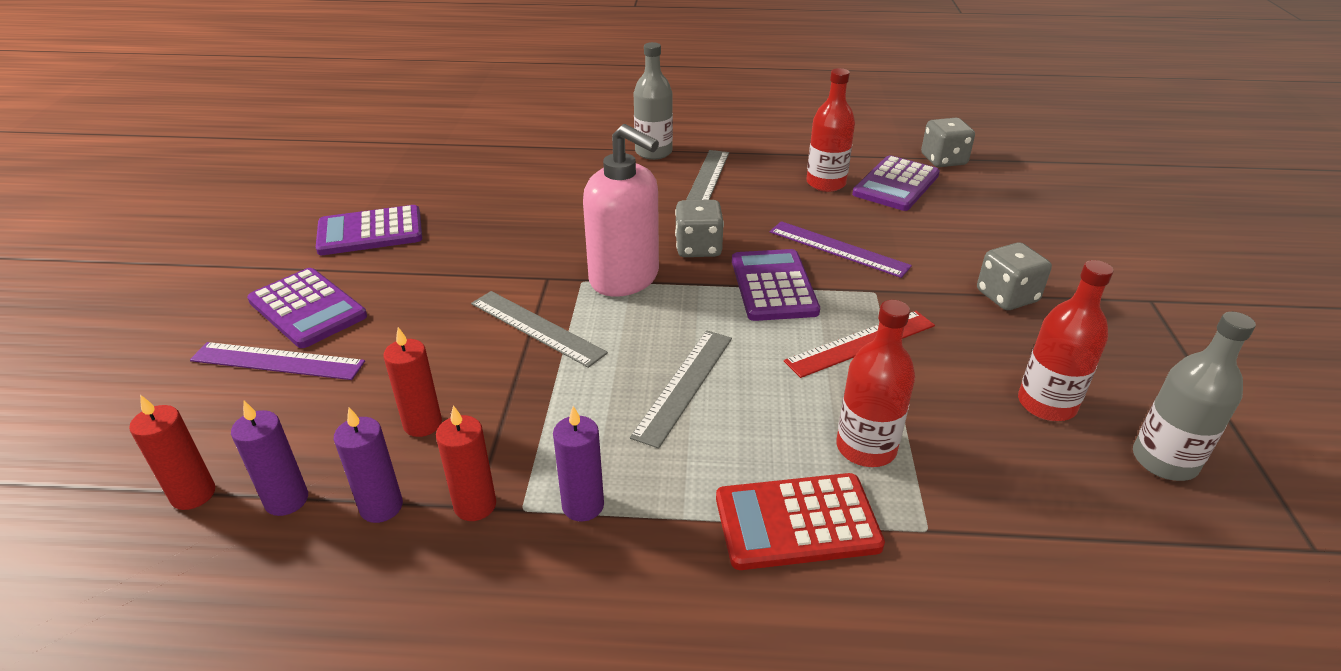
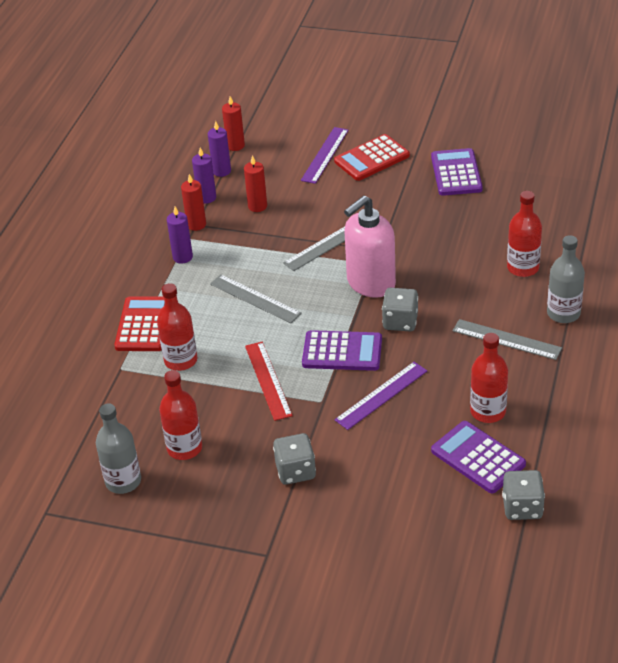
camera: 105 degrees right, 5 degrees up
(307, 309) = (372, 158): purple calculator -> red calculator
(578, 177) = (523, 268): none -> red bottle

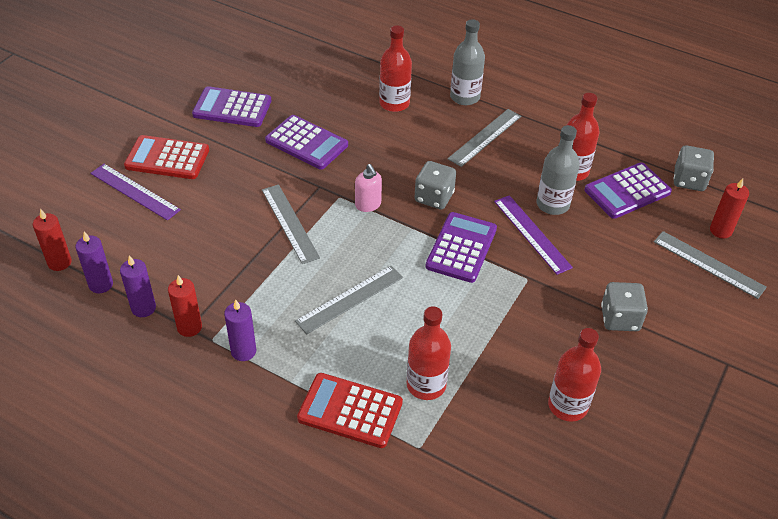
camera: 80 degrees left, 5 degrees up
(123, 481) = (607, 473): grey bottle -> grey bottle (552, 204)
(257, 206) = (189, 265): red candle -> red candle (720, 230)
(268, 380) = (484, 314): red ruler -> none
(370, 283) = (368, 205): pink soap dispenser -> pink soap dispenser, size x0.48
(372, 158) = (167, 158): red calculator -> red calculator turned 120 degrees clockwise
(396, 532) = (708, 264): none -> grey ruler
(433, 228) = (306, 143): none -> purple calculator

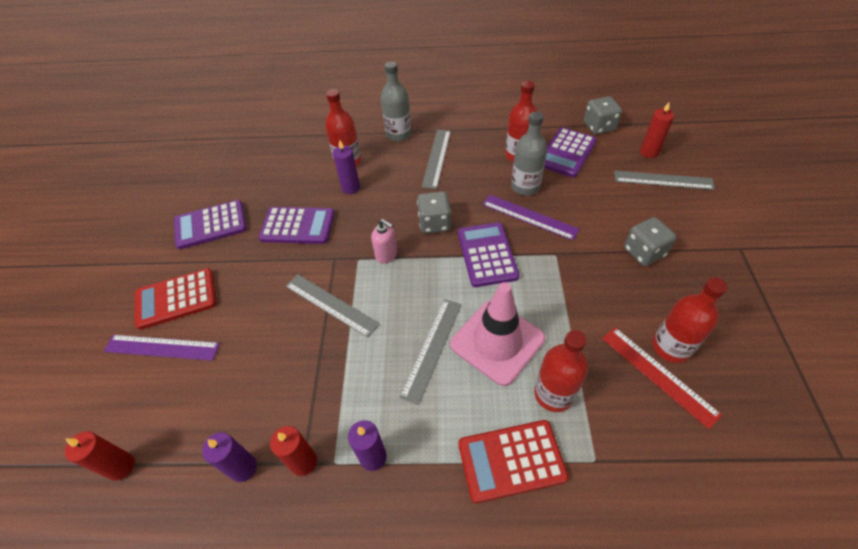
camera: 25 degrees left, 5 degrees up
(101, 284) = (182, 467): purple candle -> purple candle (351, 188)
(410, 322) = (497, 341): none -> pink traffic cone
(534, 419) = (658, 375): none -> red ruler

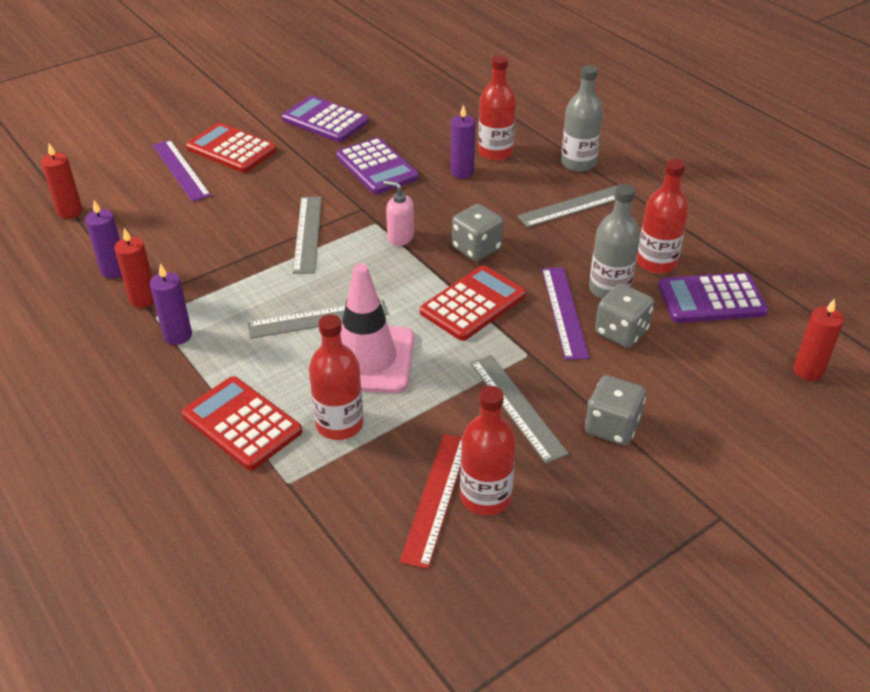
camera: 50 degrees right, 10 degrees down
(386, 255) = (400, 238): pink soap dispenser -> pink soap dispenser turned 120 degrees clockwise
(487, 254) = (473, 304): purple calculator -> red calculator
(599, 127) = (800, 308): grey dice -> grey dice (621, 332)
(663, 180) = (767, 402): grey ruler -> grey ruler (517, 407)

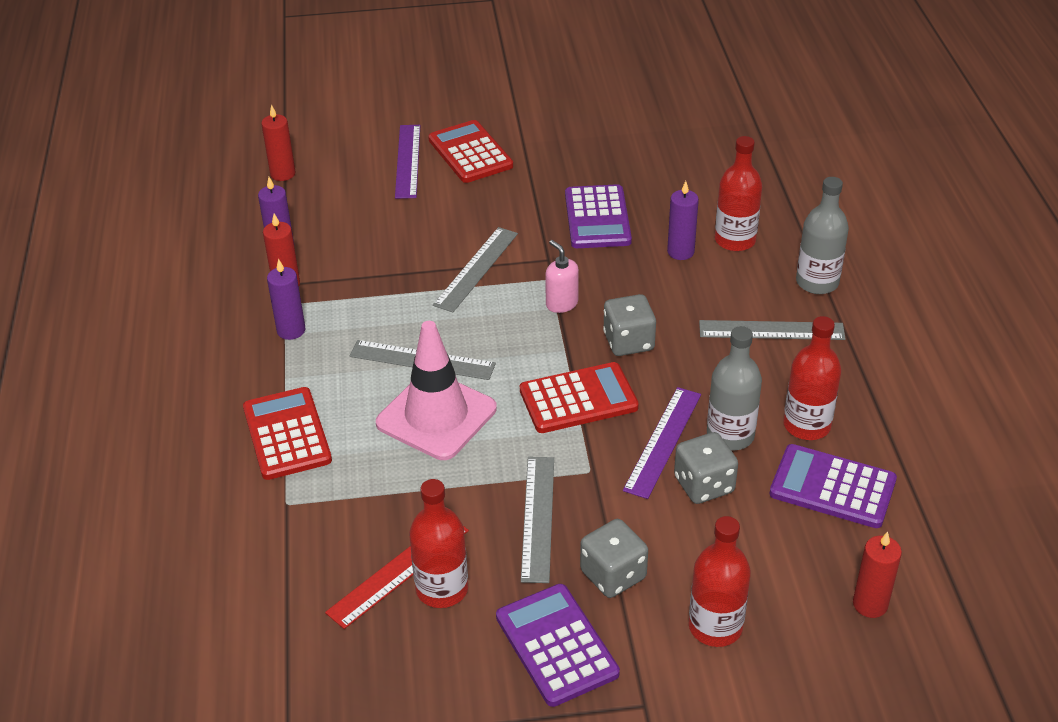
camera: 30 degrees right, 0 degrees up
(325, 120) = (585, 148): purple calculator -> purple calculator (556, 645)
(339, 424) = (367, 469): red bottle -> red bottle (715, 627)

